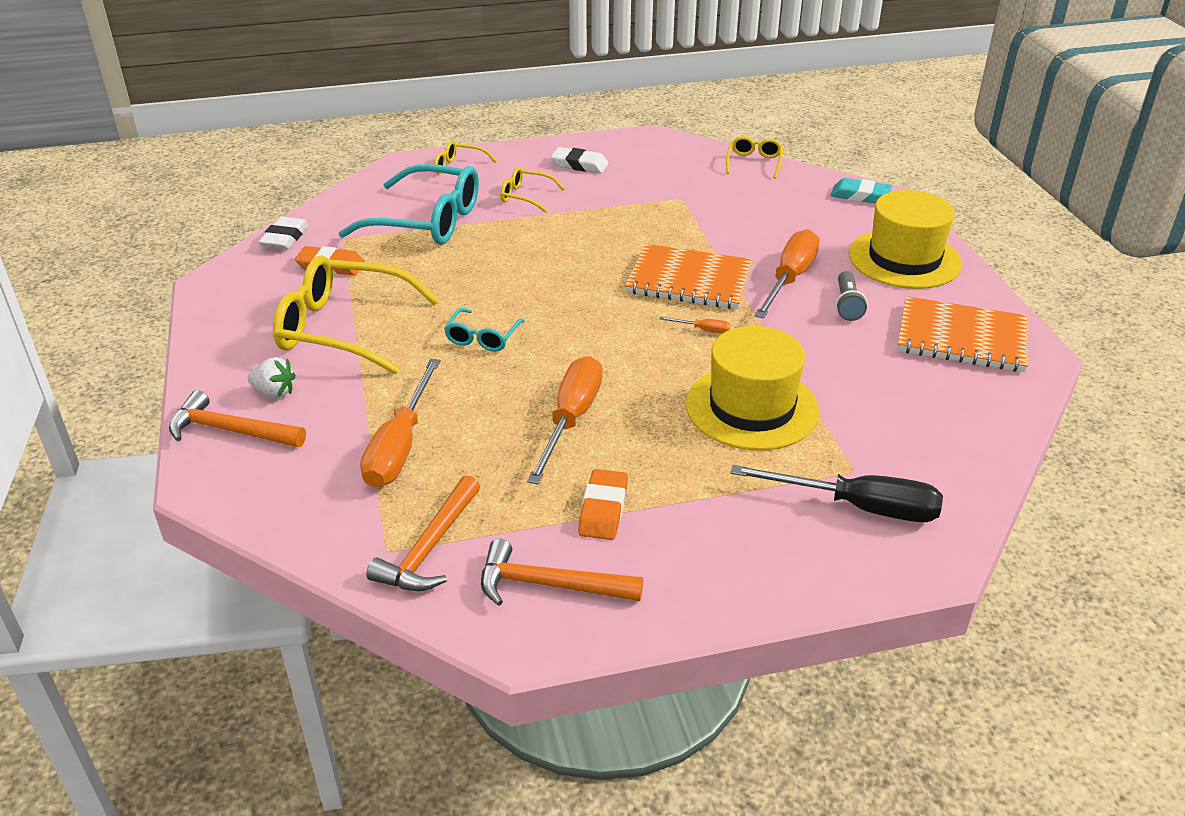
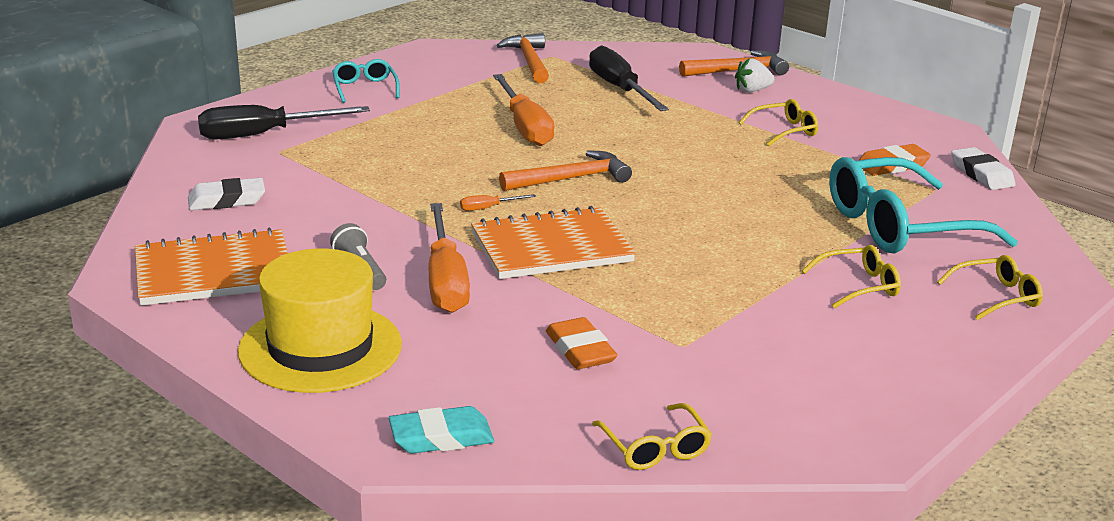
camera: 145 degrees right, 10 degrees down
(343, 328) = (784, 131): yellow glasses -> yellow glasses, size x0.48
(400, 446) = (620, 89): orange screwdriver -> black screwdriver
(482, 337) = (669, 153): turquoise glasses -> turquoise glasses (365, 88)
(549, 584) = (440, 65): orange hammer -> orange hammer (571, 179)
(579, 165) = (878, 353): white eraser -> white eraser (227, 200)
(603, 509) = (445, 95): orange eraser -> orange eraser (580, 350)
(751, 407) = (390, 166): yellow hat -> none

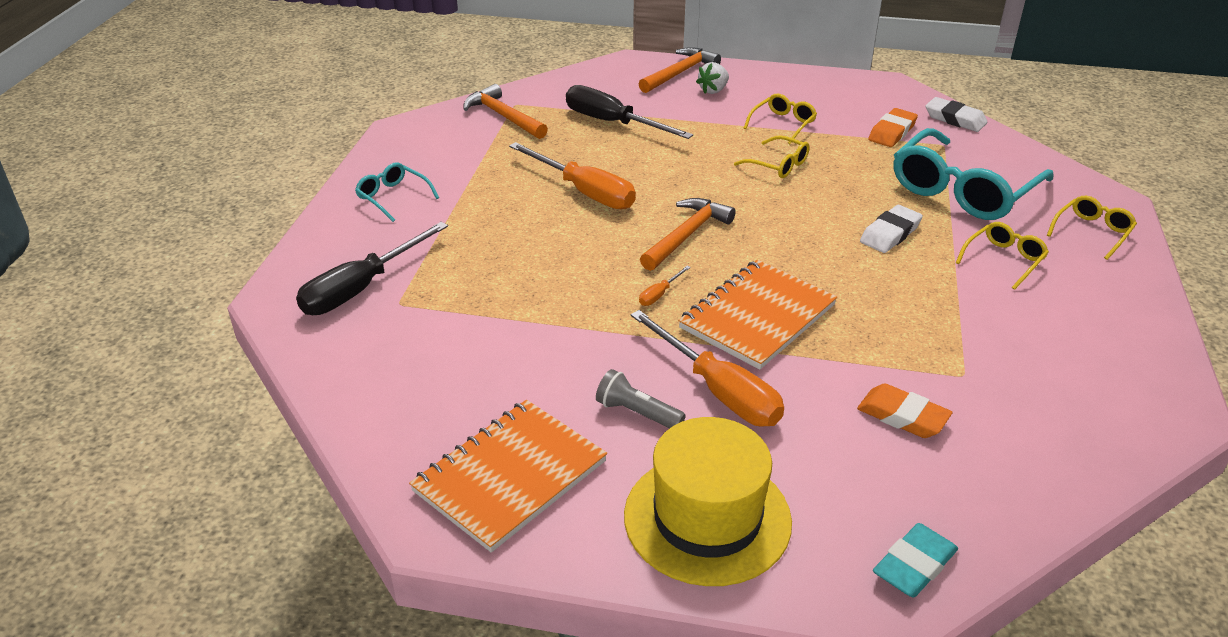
camera: 30 degrees left, 10 degrees up
(227, 200) = (419, 383): white eraser -> white eraser (890, 233)
(655, 448) = (1064, 489): yellow glasses -> yellow glasses (778, 165)

